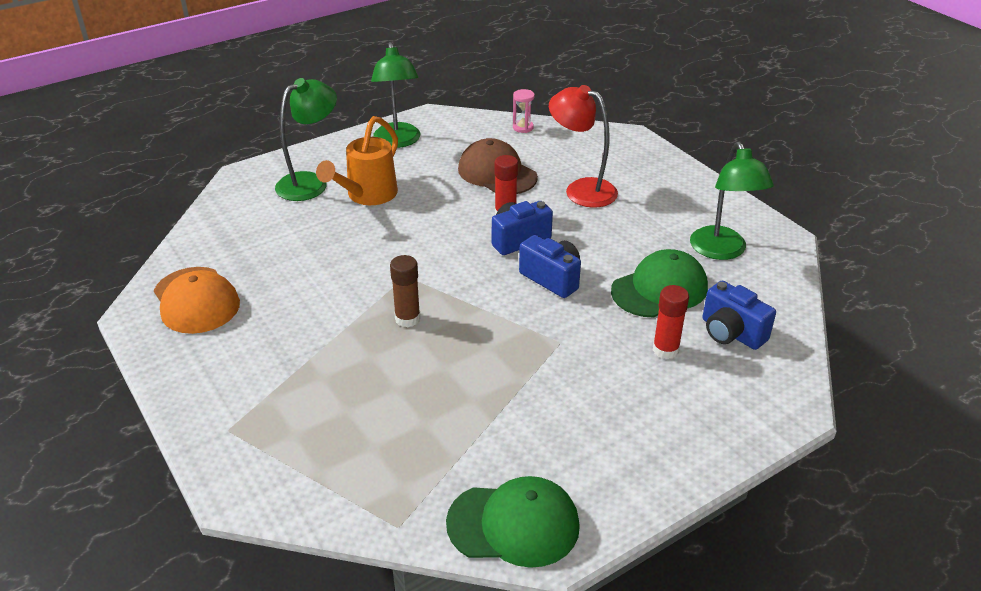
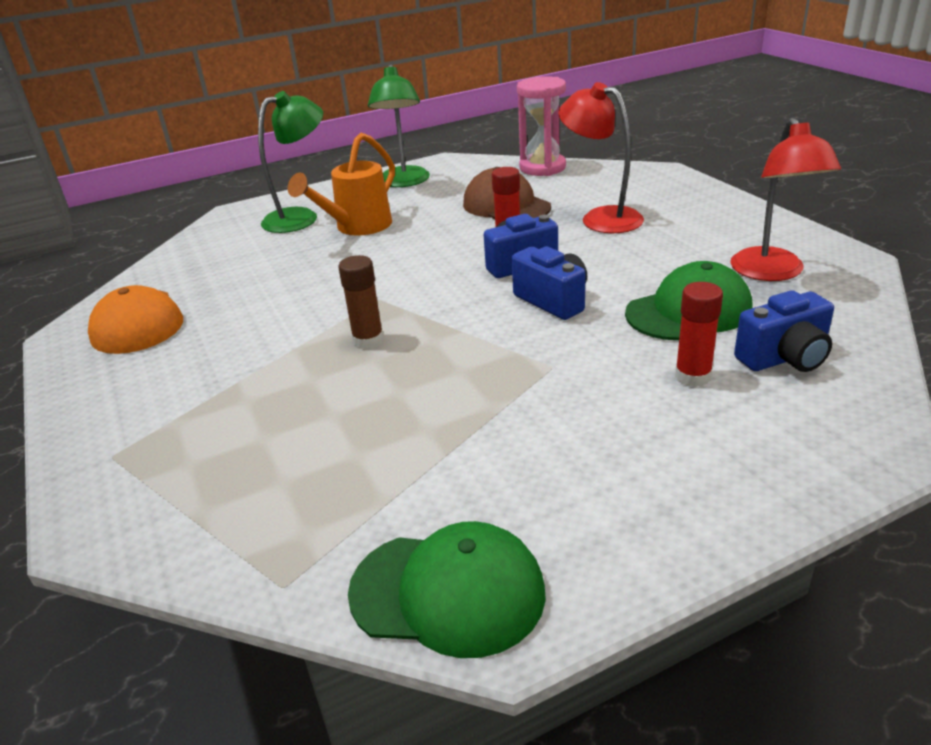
camera: 10 degrees right, 5 degrees down
(523, 127) = (542, 168): pink hourglass -> pink hourglass, size x2.00
(722, 251) = (772, 273): green lamp -> red lamp
(731, 333) = (784, 358): blue camera -> blue camera turned 75 degrees counterclockwise

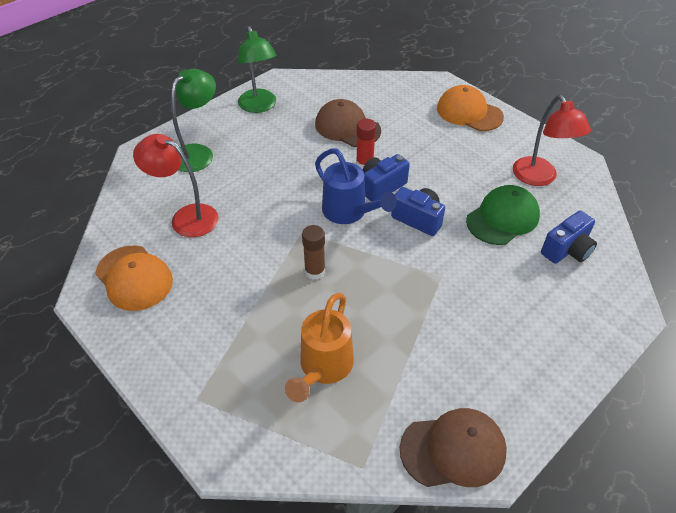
camera: 20 degrees left, 15 degrees up
(357, 227) = (249, 160): orange watering can -> orange watering can (323, 367)
(448, 592) = (453, 449): green cap -> brown cap
(456, 285) = (349, 212): none -> blue watering can
(542, 168) = (355, 83): pink hourglass -> none
(601, 218) = (417, 135): red lamp -> red lamp (186, 217)
(690, 201) = (469, 112): none -> orange cap
(693, 376) = (523, 272): red glue stick -> none

